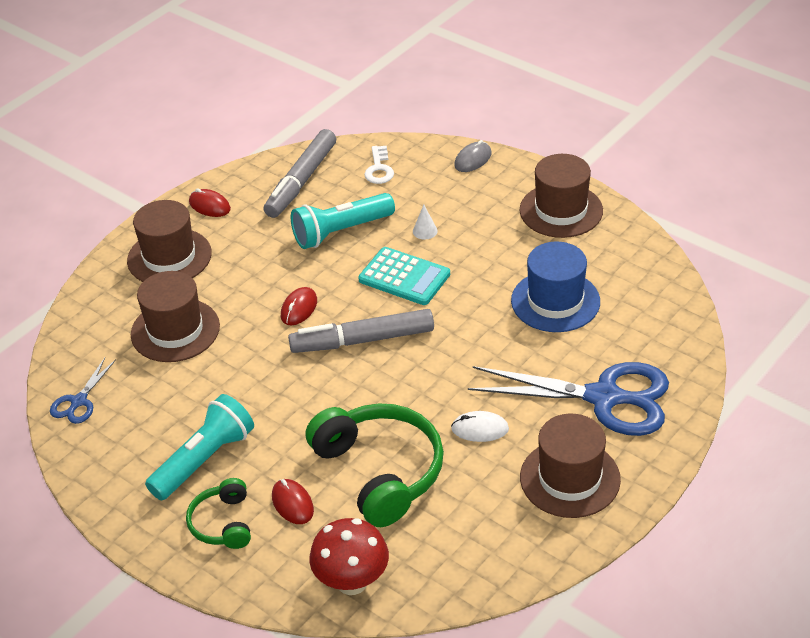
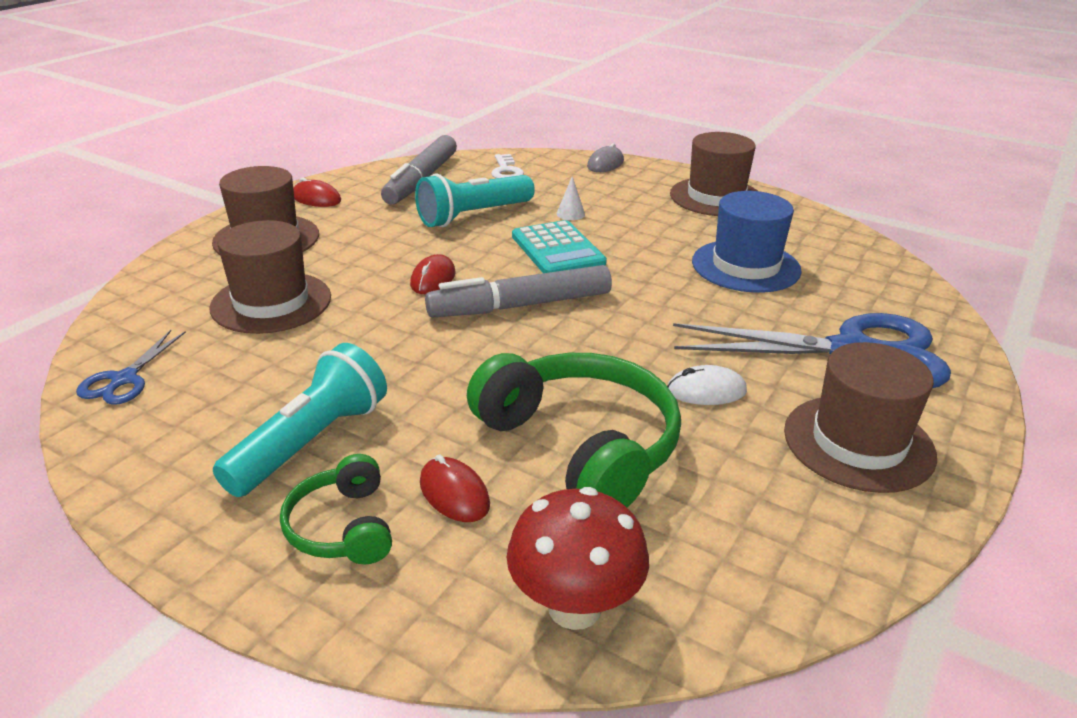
camera: 10 degrees left, 10 degrees down
(404, 277) = (557, 250): turquoise calculator -> turquoise calculator turned 45 degrees clockwise

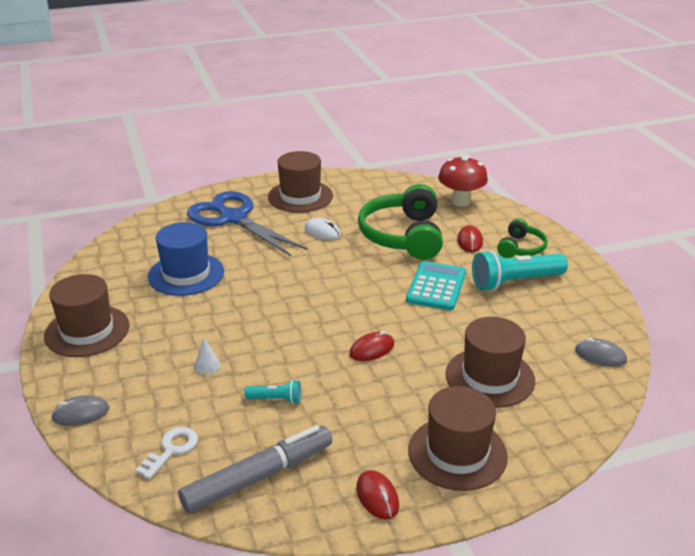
camera: 140 degrees left, 0 degrees up
(124, 379) = (600, 355): blue scissors -> grey mouse
(473, 216) = (276, 399): turquoise flashlight -> turquoise flashlight, size x0.49
(520, 306) = (344, 306): grey marker -> none
(557, 250) = (266, 336): turquoise calculator -> turquoise calculator (436, 286)

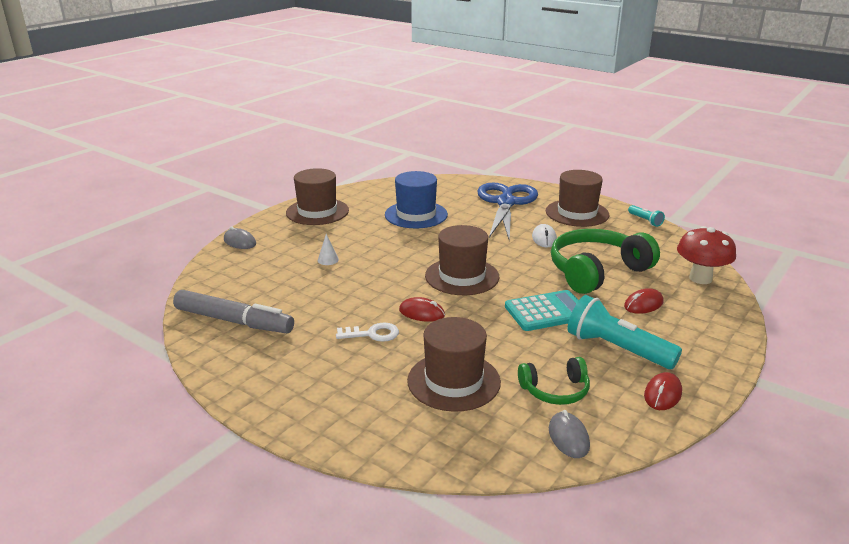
camera: 55 degrees right, 5 degrees down
(171, 450) = (233, 281): white key -> white key (372, 334)
(276, 399) = (319, 297): turquoise flashlight -> turquoise flashlight (645, 221)
(377, 497) = (253, 376): red mouse -> red mouse (662, 394)
(457, 453) = (336, 397): brown hat -> brown hat (462, 276)
(521, 248) = (679, 334): green headphones -> green headphones (555, 390)

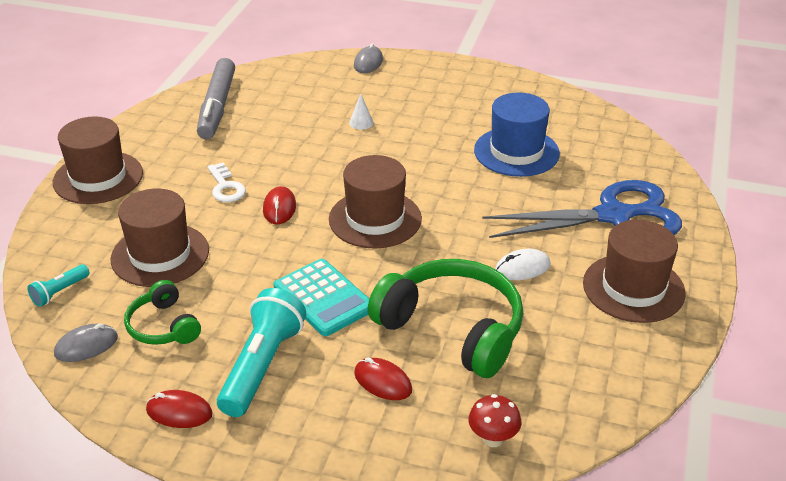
camera: 70 degrees right, 10 degrees up
(317, 211) = (472, 85): brown hat -> brown hat (98, 177)
(645, 221) = (663, 365): turquoise flashlight -> turquoise flashlight (59, 292)
(700, 278) = (493, 439): red mushroom -> red mushroom, size x0.60

